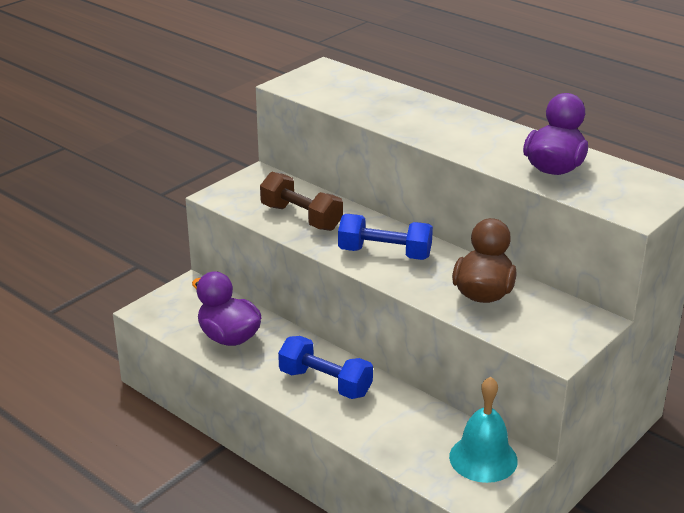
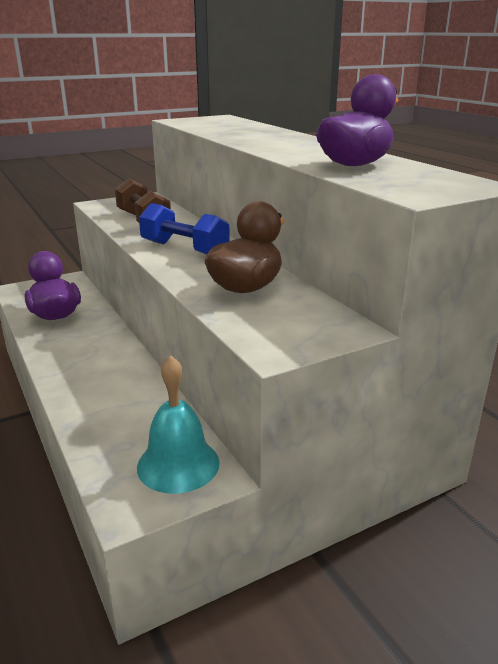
camera: 20 degrees right, 5 degrees down
(325, 383) = (94, 362): blue dumbbell -> none

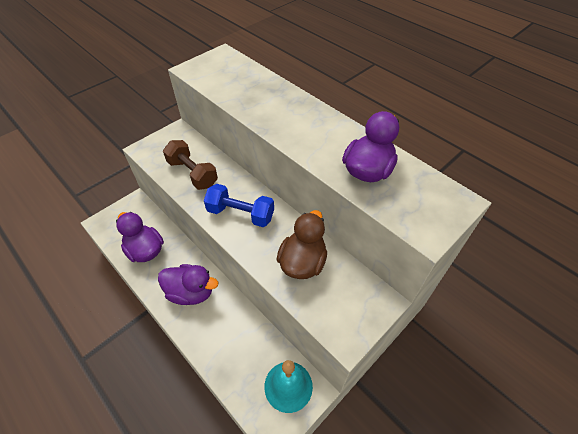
camera: 15 degrees left, 25 degrees up
(90, 355) = (191, 292): none -> purple duck

